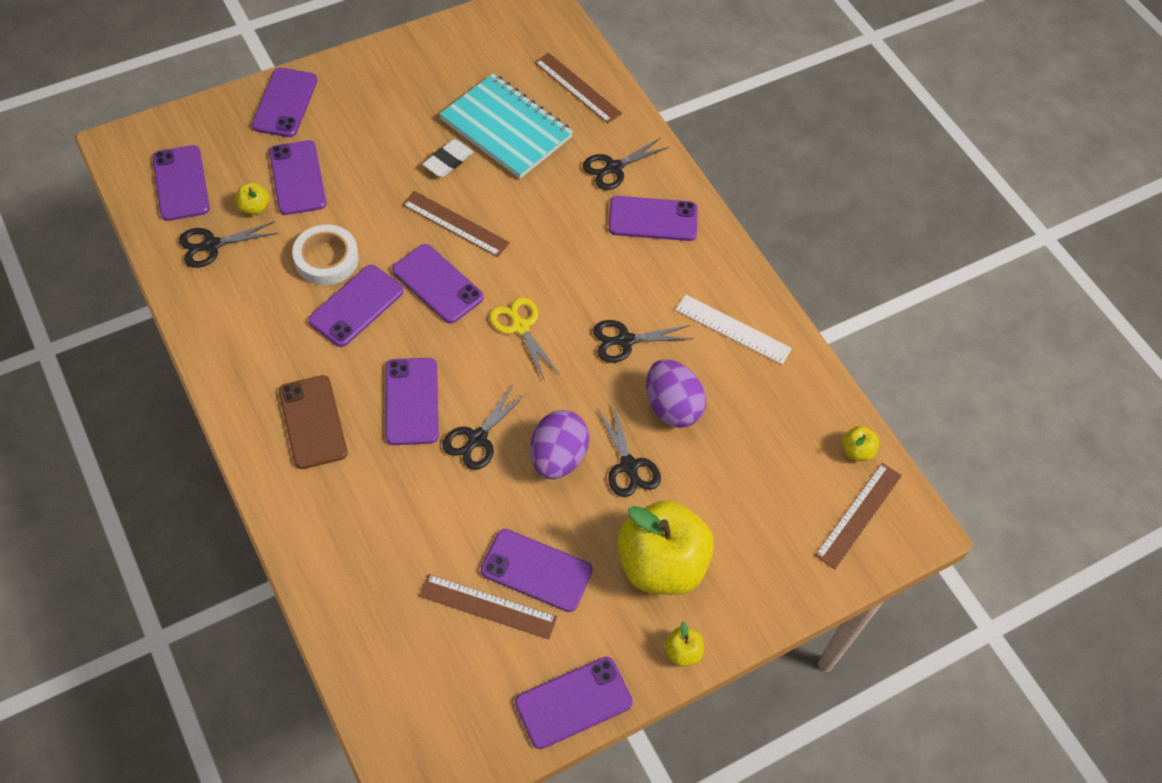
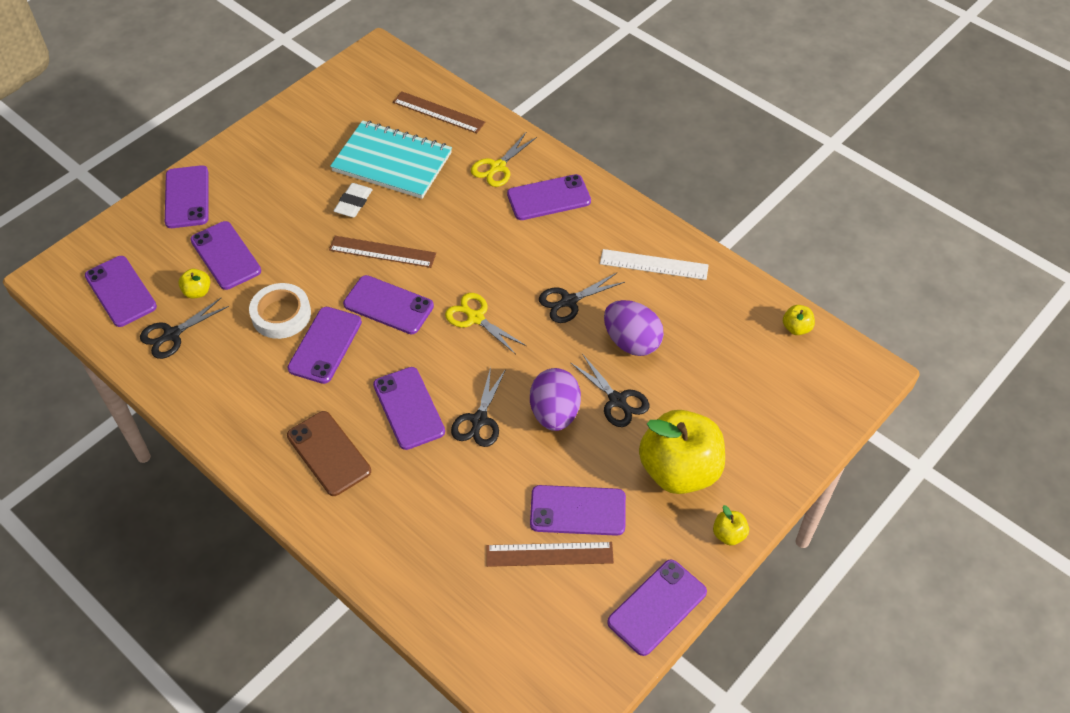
camera: 15 degrees left, 5 degrees down
(613, 168) = (497, 167): black scissors -> yellow scissors
(859, 515) = (820, 377): brown ruler -> none

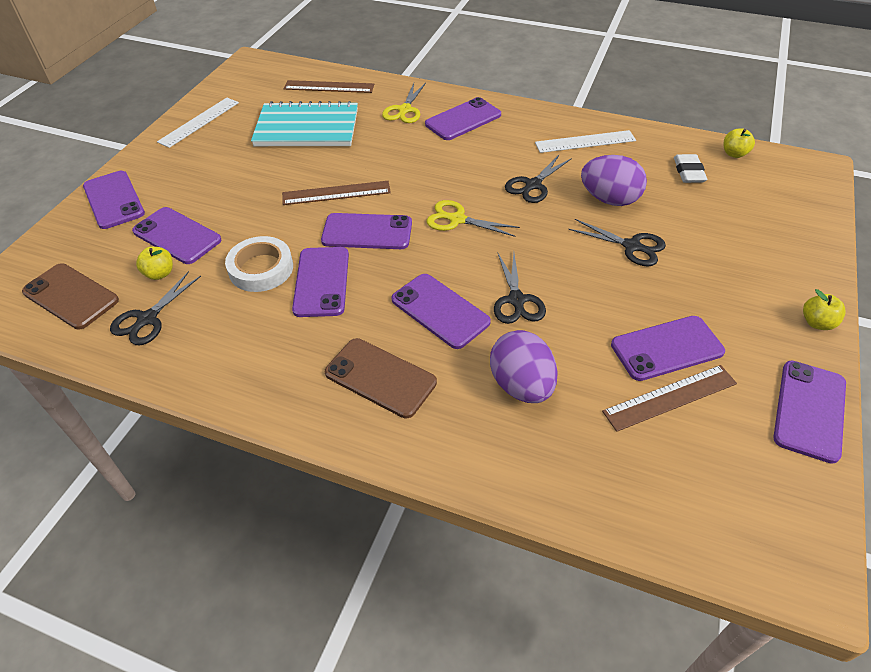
camera: 20 degrees left, 5 degrees down
(121, 291) = (71, 296): purple phone -> brown phone
(295, 123) = (199, 122): none -> white ruler
(353, 203) = (287, 164): white eraser -> white eraser (688, 172)
(554, 413) = (583, 273): purple egg -> purple egg (521, 385)
(679, 470) = (730, 284): yellow apple -> none

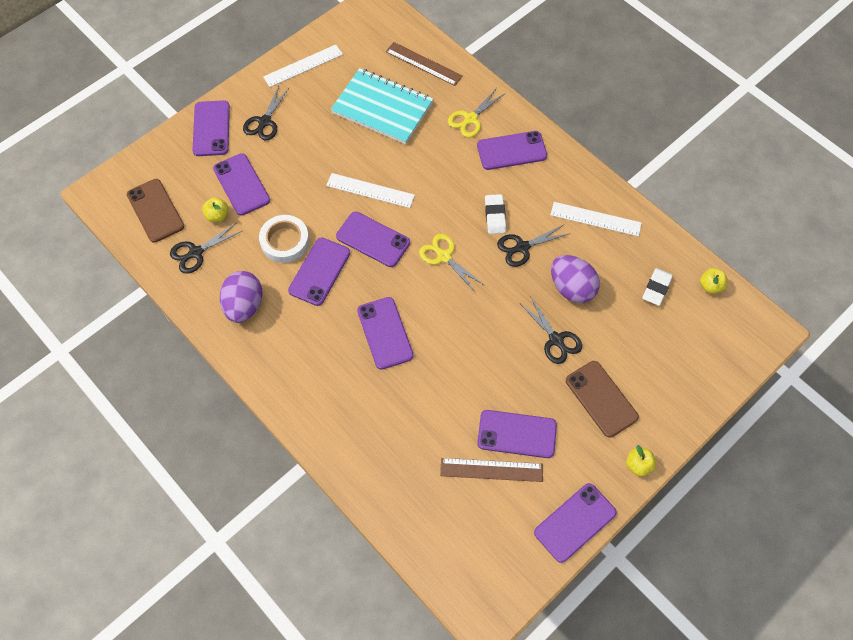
camera: 25 degrees right, 15 degrees up
(336, 193) = (370, 190): brown ruler -> white ruler
(380, 377) = (318, 367): brown phone -> brown phone (601, 399)
(485, 170) = (495, 216): none -> white eraser
(517, 300) = (441, 348): black scissors -> black scissors (264, 122)
(521, 385) = (403, 415): purple egg -> purple egg (244, 305)

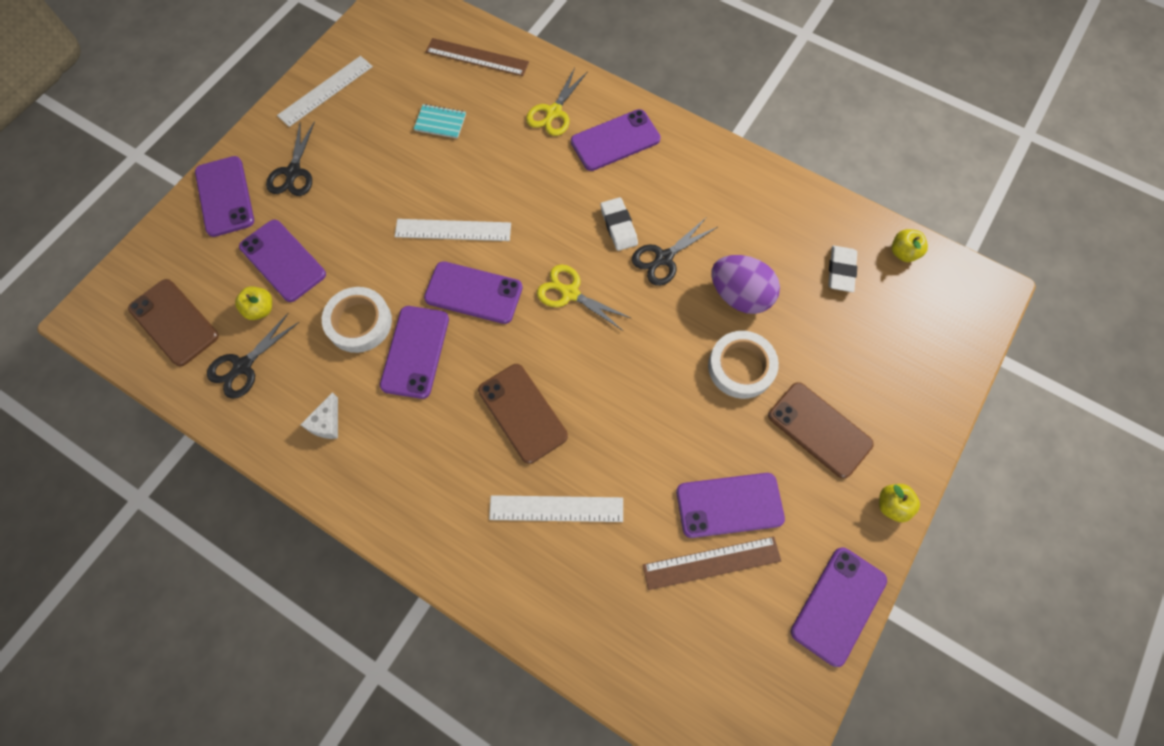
camera: 15 degrees left, 5 degrees up
(244, 305) = (326, 423): purple egg -> white cheese
(382, 108) = (440, 123): turquoise notebook -> turquoise notebook, size x0.42
(385, 333) = (522, 413): purple phone -> brown phone
(556, 340) = (741, 367): black scissors -> white tape
(595, 219) = (741, 201): white ruler -> white ruler (556, 508)

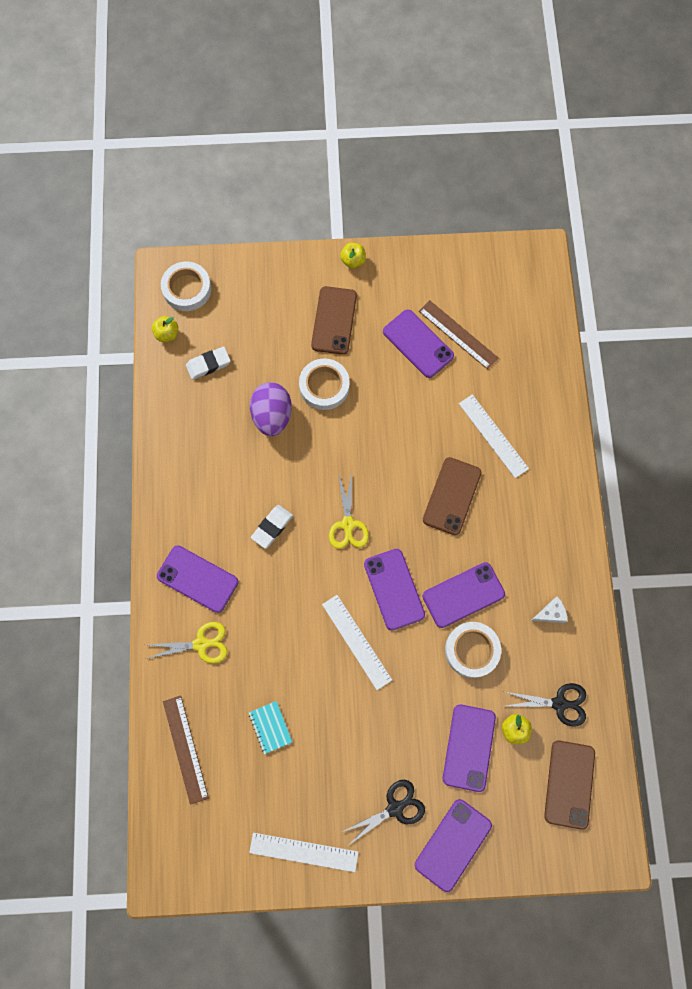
camera: 125 degrees left, 5 degrees up
(663, 258) = (277, 481): black scissors -> none
(838, 605) = (431, 260): purple phone -> none
(952, 301) = (187, 289): none -> white tape

